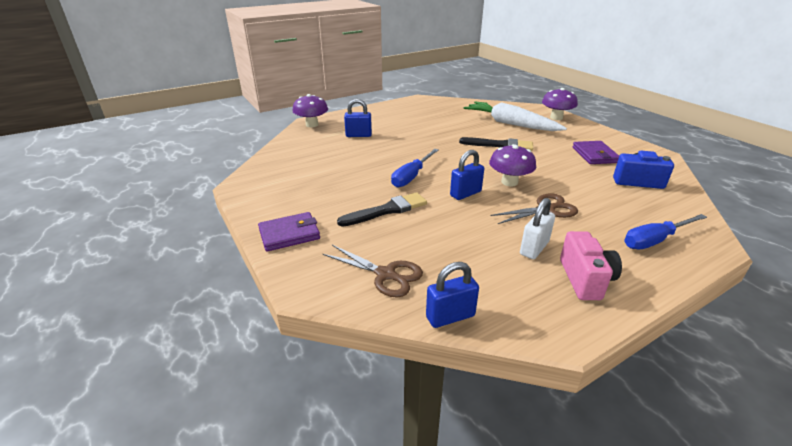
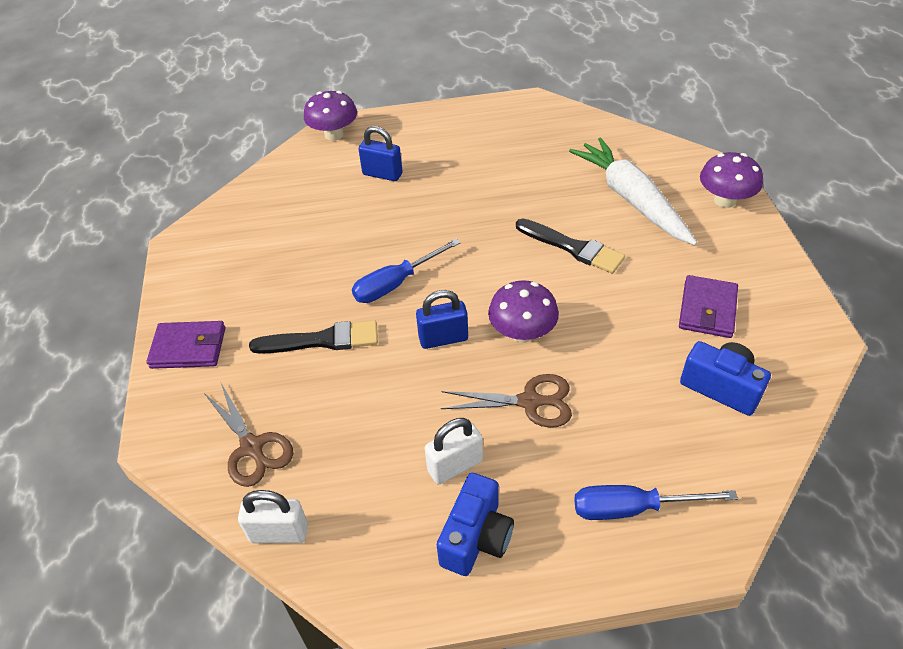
camera: 25 degrees right, 15 degrees up
(450, 316) = (279, 533): blue padlock -> white padlock
(585, 279) = (476, 538): pink camera -> blue camera

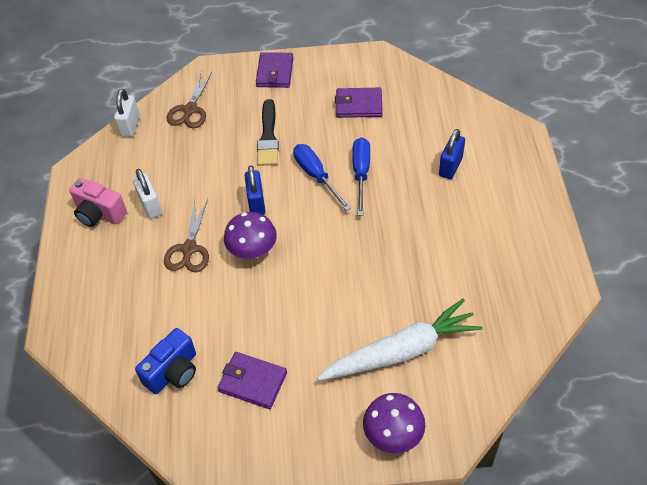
camera: 95 degrees right, 5 degrees up
(252, 447) = (190, 109): brown scissors -> brown scissors turned 45 degrees counterclockwise
(273, 253) = (359, 105): none -> purple wallet
(334, 134) = (509, 132): purple mushroom -> none
(476, 538) = (99, 213): blue camera -> pink camera
(572, 247) = (341, 295): black brush -> none
(632, 508) = (93, 295): blue screwdriver -> blue screwdriver (361, 173)

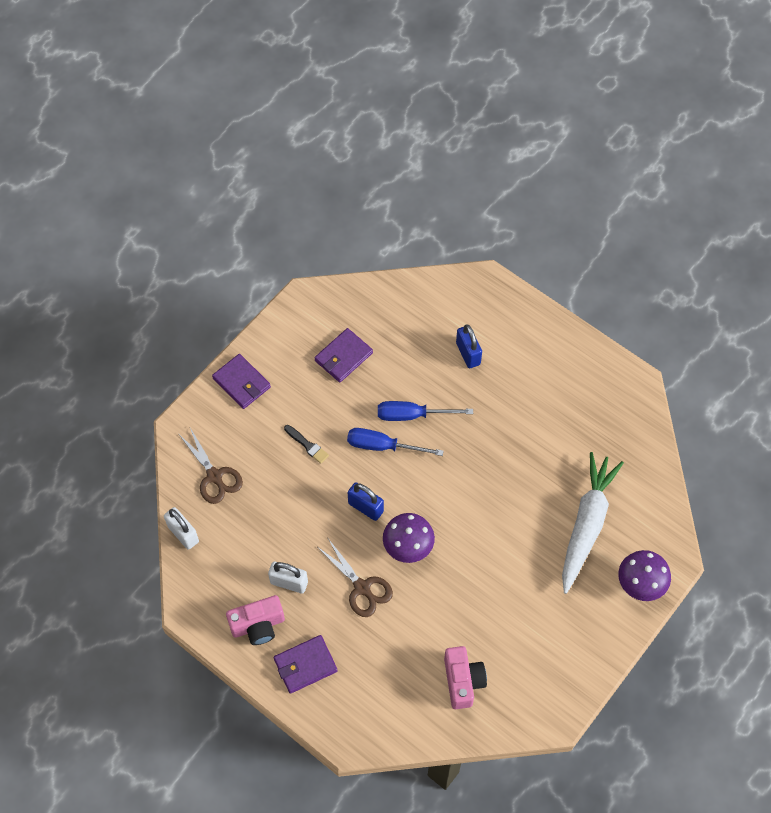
camera: 50 degrees left, 10 degrees up
(173, 372) = (463, 681): blue camera -> pink camera
(253, 382) = (521, 636): purple wallet -> purple wallet (305, 665)
(268, 137) = (307, 445): black brush -> black brush, size x0.59
(361, 173) = (412, 415): blue screwdriver -> blue screwdriver turned 45 degrees counterclockwise

